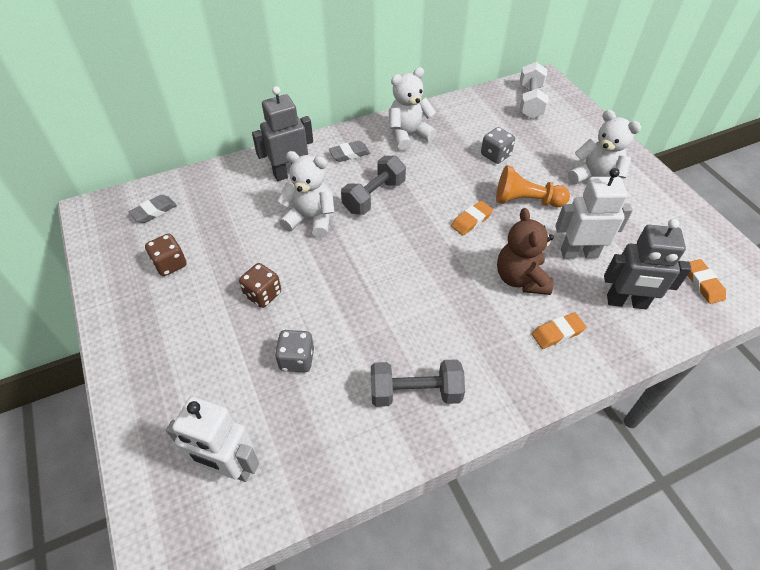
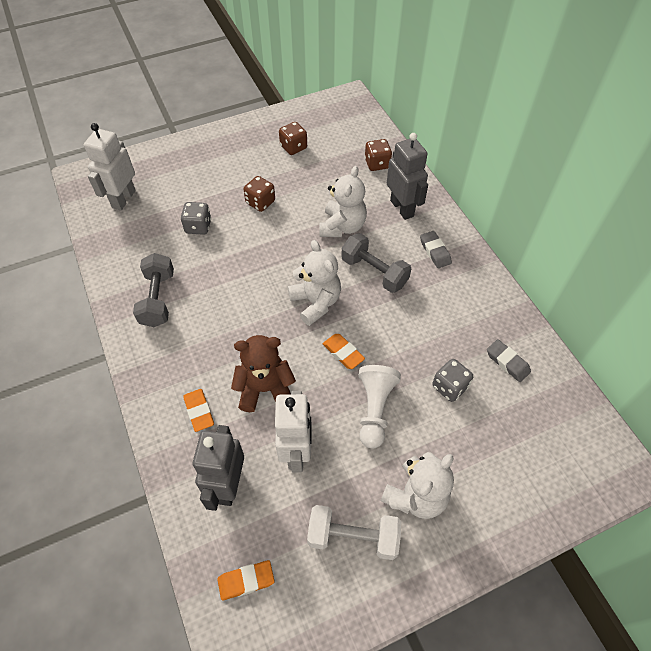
camera: 90 degrees right, 5 degrees up
(154, 211) = (349, 130): grey eraser -> grey eraser (507, 362)
(219, 189) = (377, 164): none -> brown dice
(408, 135) = (473, 302): white teddy bear -> white teddy bear (316, 302)
(526, 201) = (375, 409): orange pawn -> white pawn
(530, 102) = (567, 442): white dumbbell -> white dumbbell (353, 537)

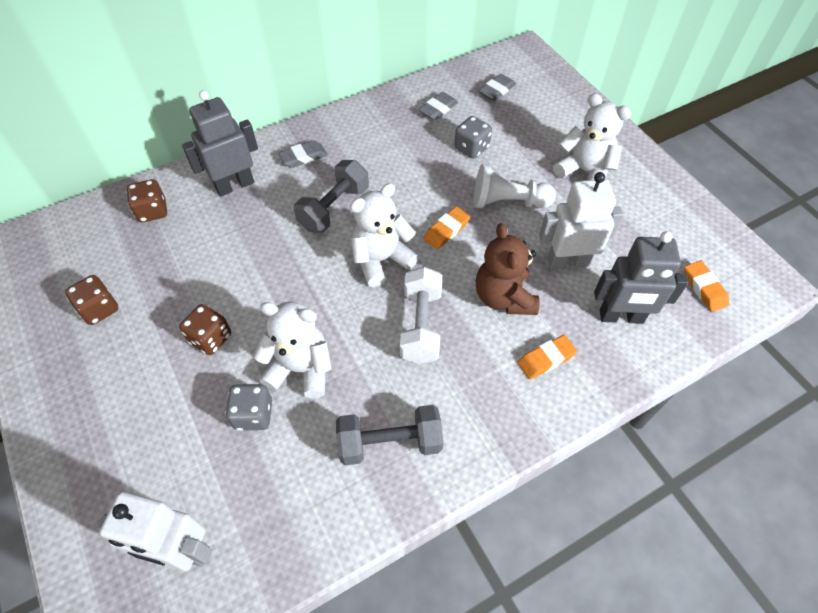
camera: 95 degrees left, 0 degrees up
(342, 226) = (262, 241): white teddy bear -> white teddy bear (300, 369)
(353, 537) = (636, 213): white dumbbell -> white dumbbell (421, 325)
(544, 425) = (497, 90): none -> grey eraser

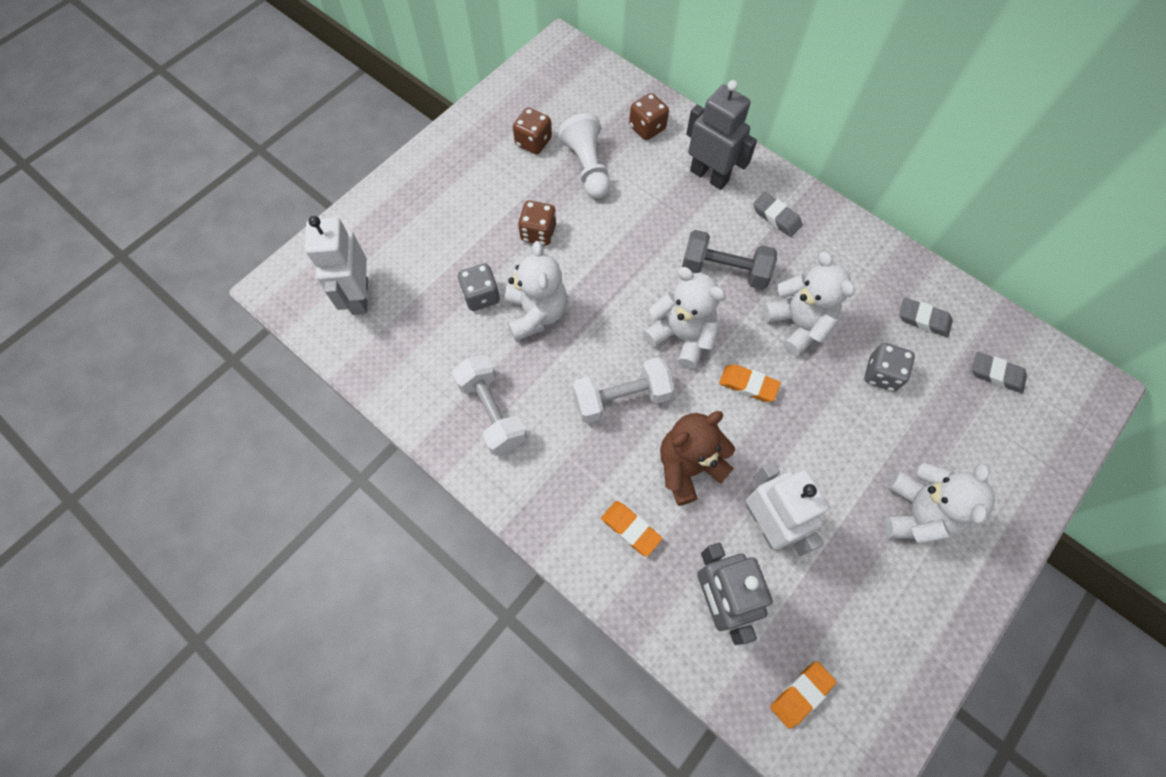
camera: 70 degrees right, 10 degrees up
(390, 443) = (492, 412): grey dumbbell -> white dumbbell
(407, 180) = (797, 324): none -> white teddy bear
(507, 202) = (820, 436): white pawn -> white pawn (587, 167)

